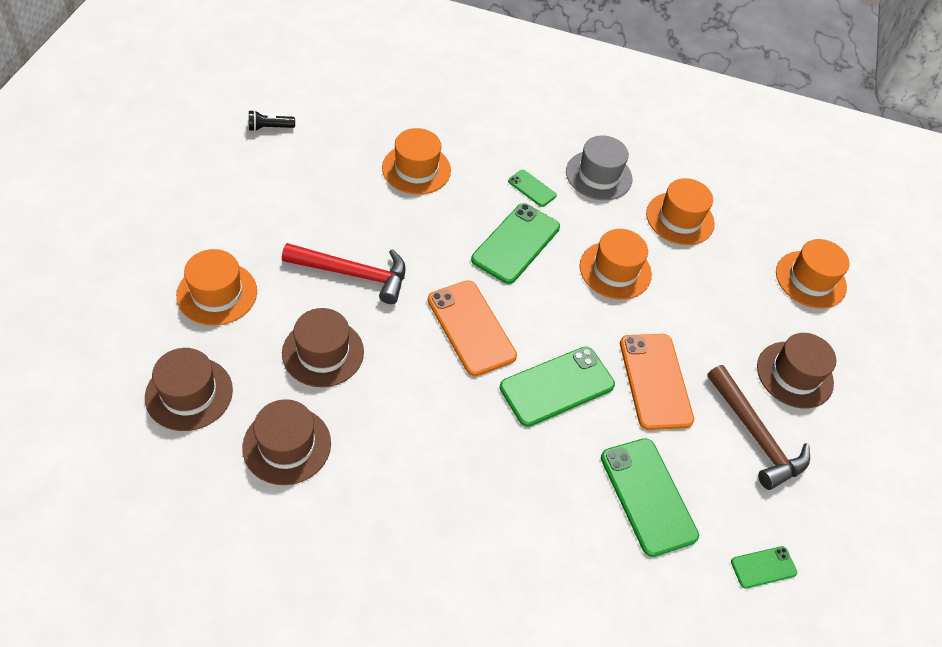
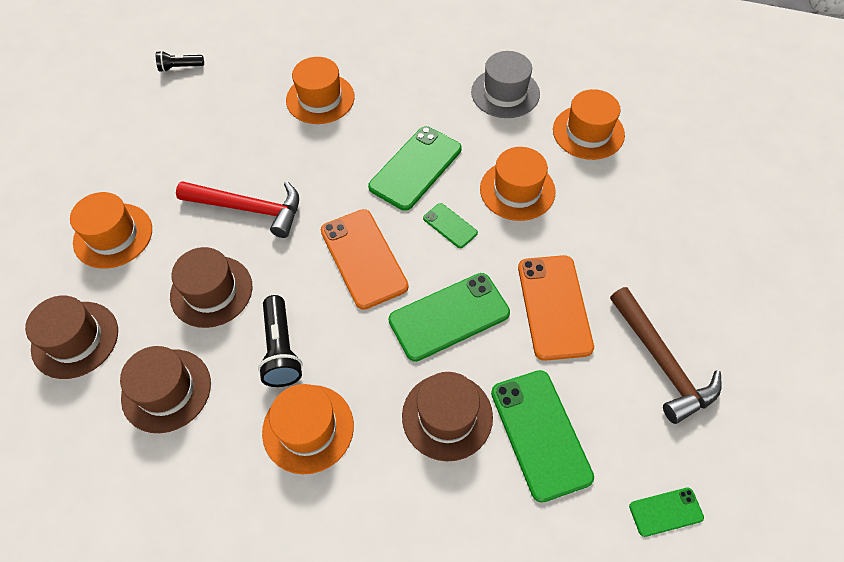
camera: 10 degrees right, 5 degrees up
(397, 410) = (281, 349): none -> black flashlight
(532, 188) = (435, 111): green phone -> green phone (450, 226)
(794, 375) = (707, 293): brown hat -> brown hat (447, 416)
(810, 279) = (727, 189): orange hat -> orange hat (308, 428)

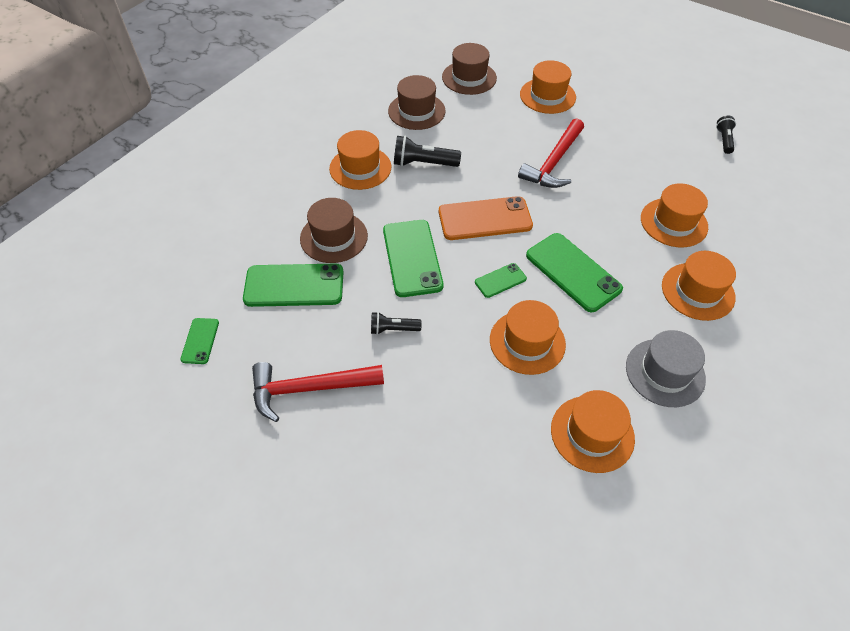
camera: 105 degrees right, 5 degrees down
(211, 291) = (484, 136): brown hat -> none
(405, 77) = (697, 291): none -> orange hat
(554, 307) = (393, 329): orange phone -> black flashlight
(661, 362) = (310, 389): brown hammer -> red hammer

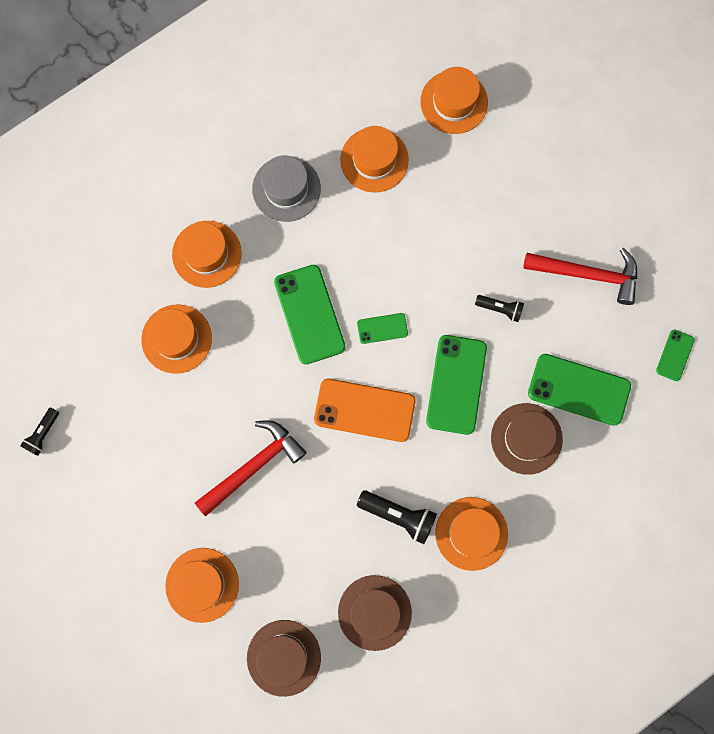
camera: 160 degrees left, 25 degrees up
(527, 342) = (387, 256): orange hat -> orange hat (454, 102)

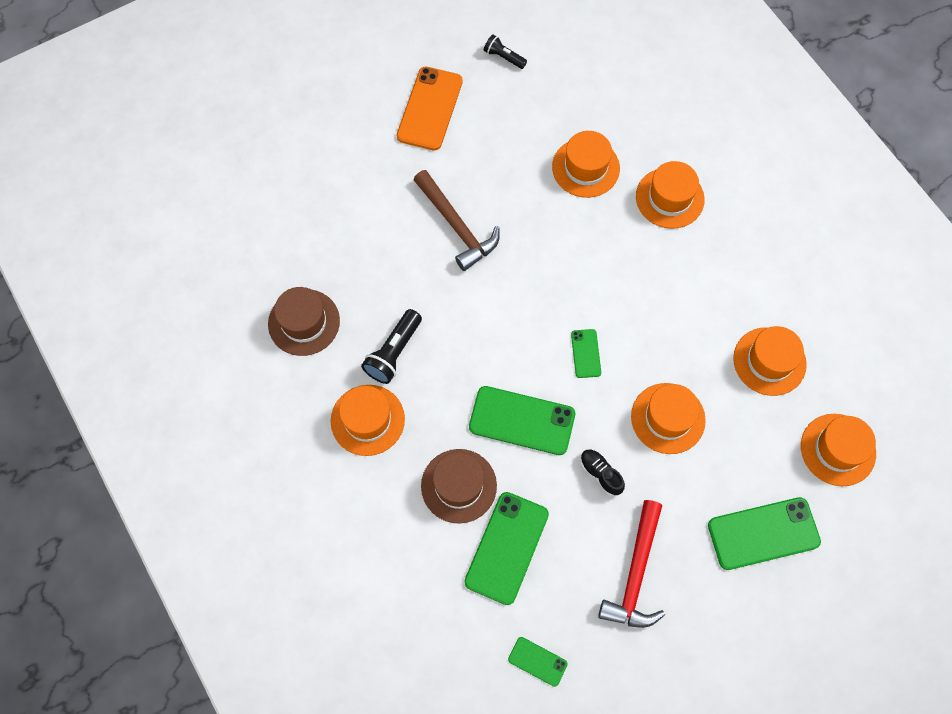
camera: 95 degrees right, 10 degrees down
(202, 585) = (351, 177): orange hat -> orange hat (668, 418)
(253, 466) = (456, 226): red hammer -> brown hammer
(284, 657) = (275, 240): brown hat -> none
(286, 189) = (737, 274): grey hat -> none
(309, 314) = (604, 286): green phone -> green phone (763, 533)
(364, 410) = (502, 329): orange phone -> orange phone (429, 108)
(500, 309) = (600, 474): black flashlight -> black shoe

